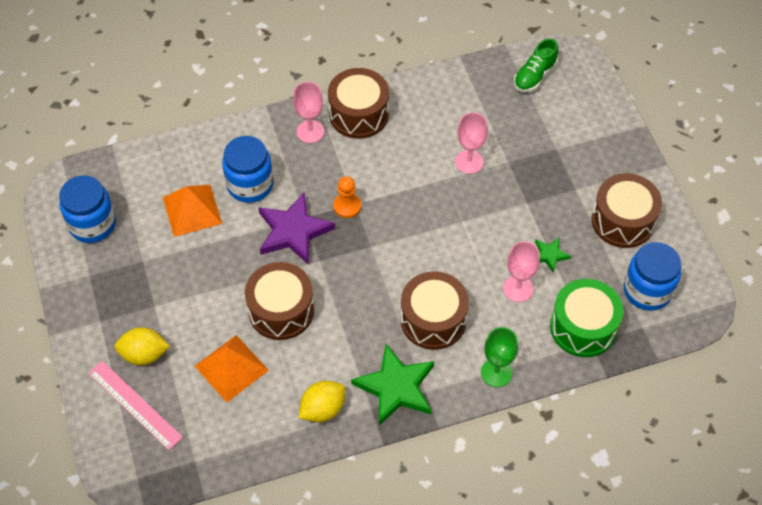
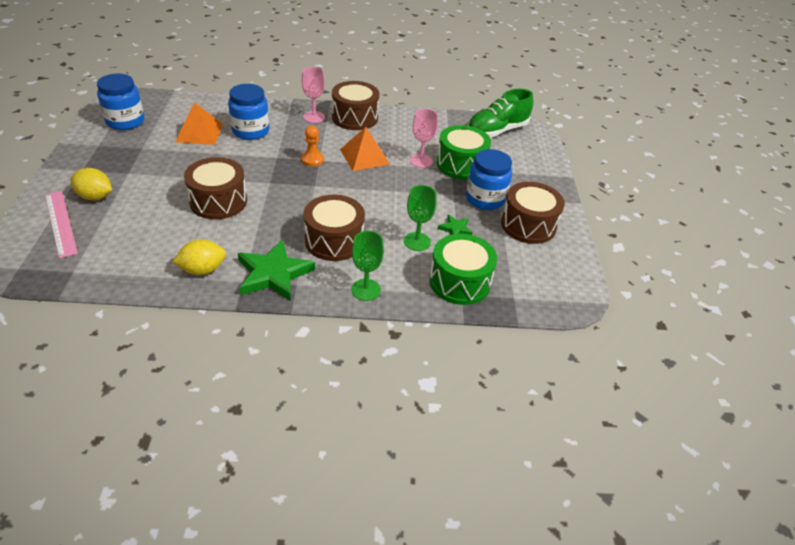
camera: 15 degrees right, 15 degrees down
(231, 368) = (152, 223): orange pyramid -> orange pyramid (364, 156)
(293, 231) = (262, 162): purple star -> none
(516, 151) = (461, 164): none -> green drum
(518, 288) = (417, 241): pink goblet -> green goblet
(534, 76) = (497, 131): green shoe -> green shoe, size x1.55
(647, 290) = (529, 274): blue jar -> blue jar (485, 199)

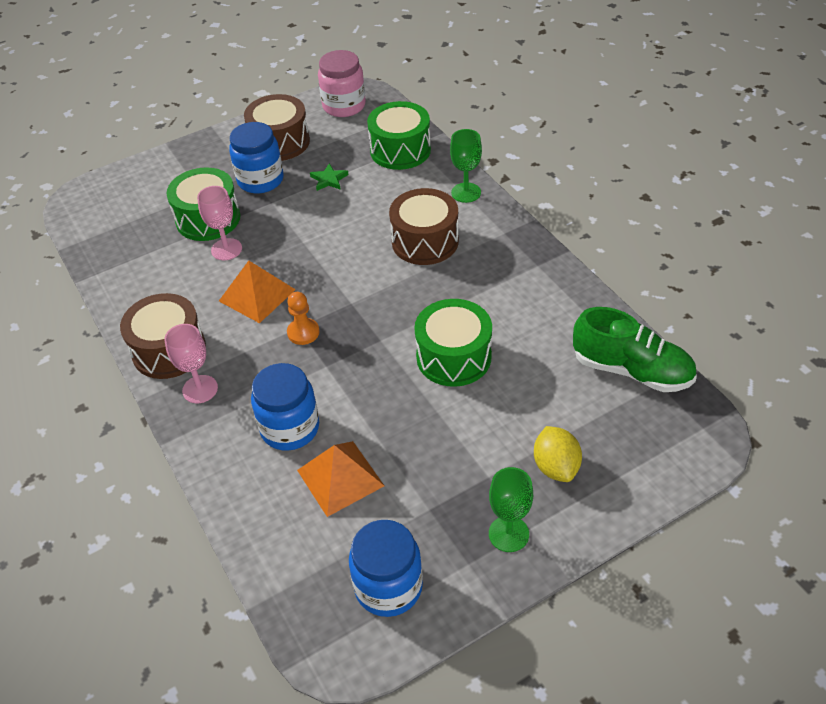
camera: 115 degrees left, 5 degrees up
(60, 223) = (621, 456): pink ruler -> none
(202, 270) = (554, 298): yellow lemon -> none
(218, 201) = (453, 357): brown drum -> green drum
(273, 274) = (508, 252): green star -> none
(417, 241) = (372, 193): green goblet -> green goblet (508, 534)
(497, 131) = (105, 221): green shoe -> green shoe (631, 370)
(557, 280) = (344, 106): none -> pink jar

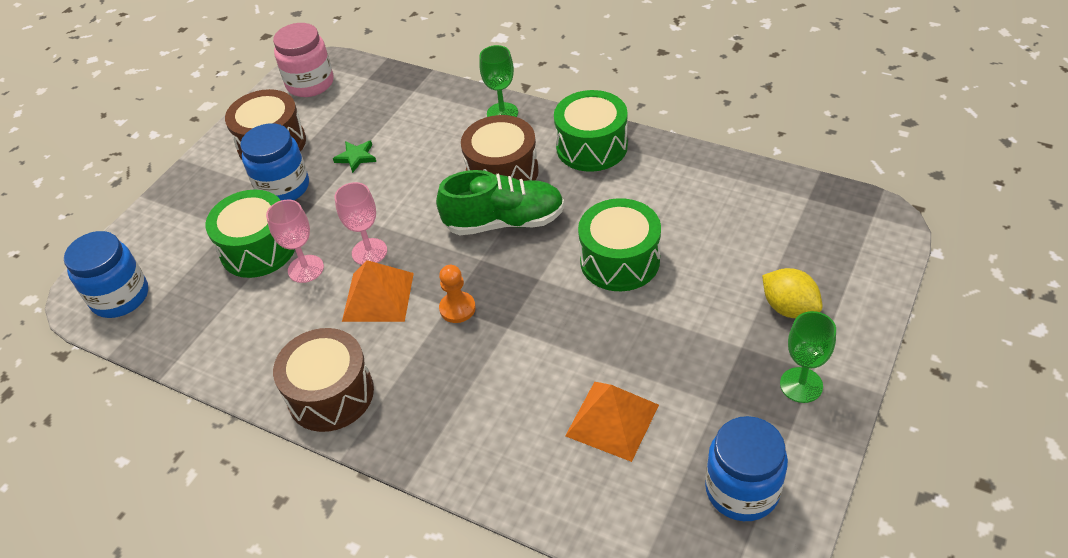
camera: 30 degrees left, 0 degrees up
(200, 389) = (398, 414): pink goblet -> pink goblet (369, 252)
(290, 428) = (523, 402): blue jar -> blue jar (120, 297)
(400, 150) = (405, 101): green drum -> green drum (591, 147)
(631, 370) = (778, 198): green shoe -> green shoe (504, 222)

